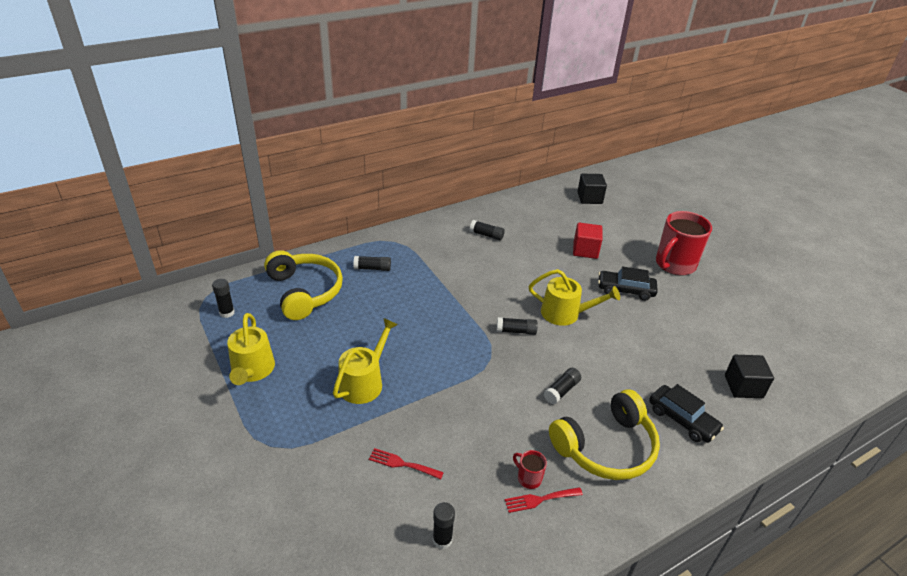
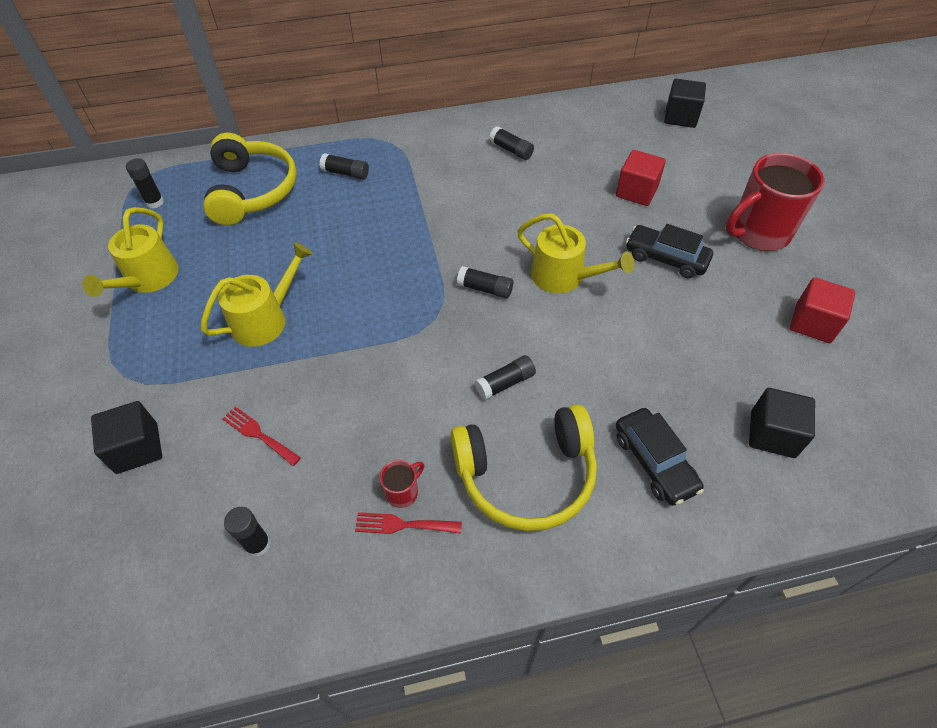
camera: 20 degrees right, 15 degrees up
(310, 496) = (137, 448): none -> black cube
(528, 478) = (403, 492): red mug -> red mug turned 75 degrees clockwise
(733, 314) = (813, 323): none -> red cube

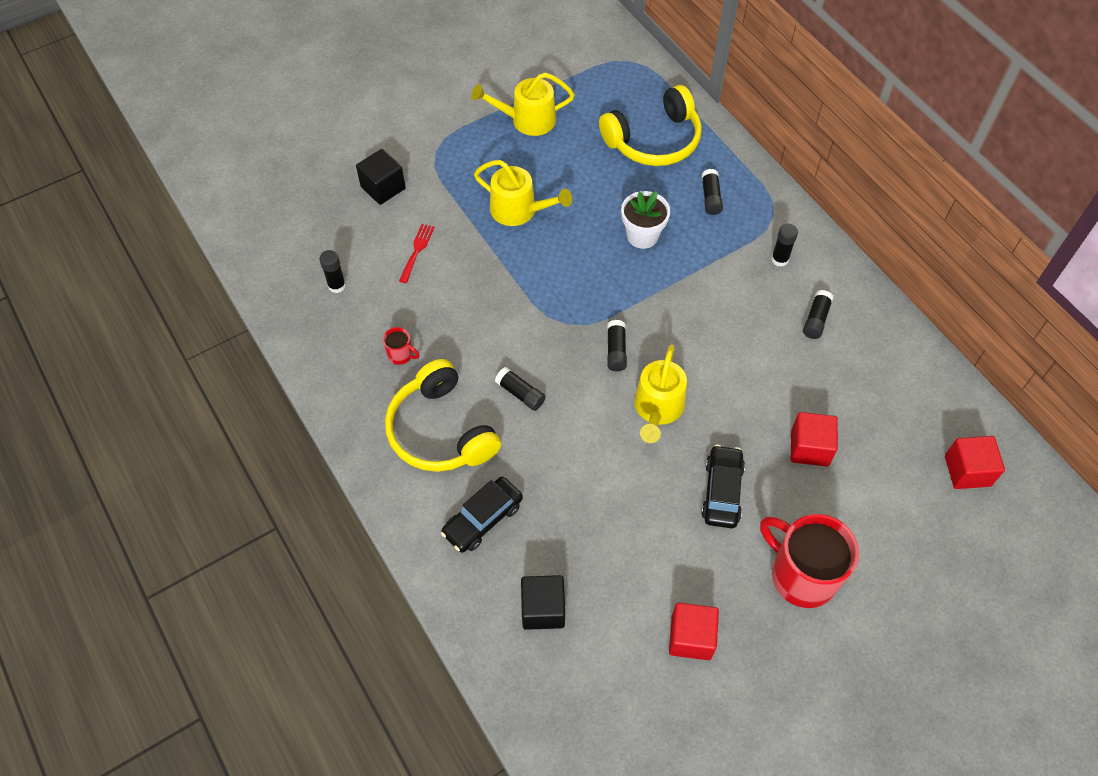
camera: 70 degrees right, 5 degrees up
(155, 202) = (608, 83): black glue stick -> black glue stick (779, 259)
(360, 231) = (642, 236): none -> white flower pot
(402, 525) = (376, 363): red fork -> none
(680, 117) = (967, 471): black cube -> red cube

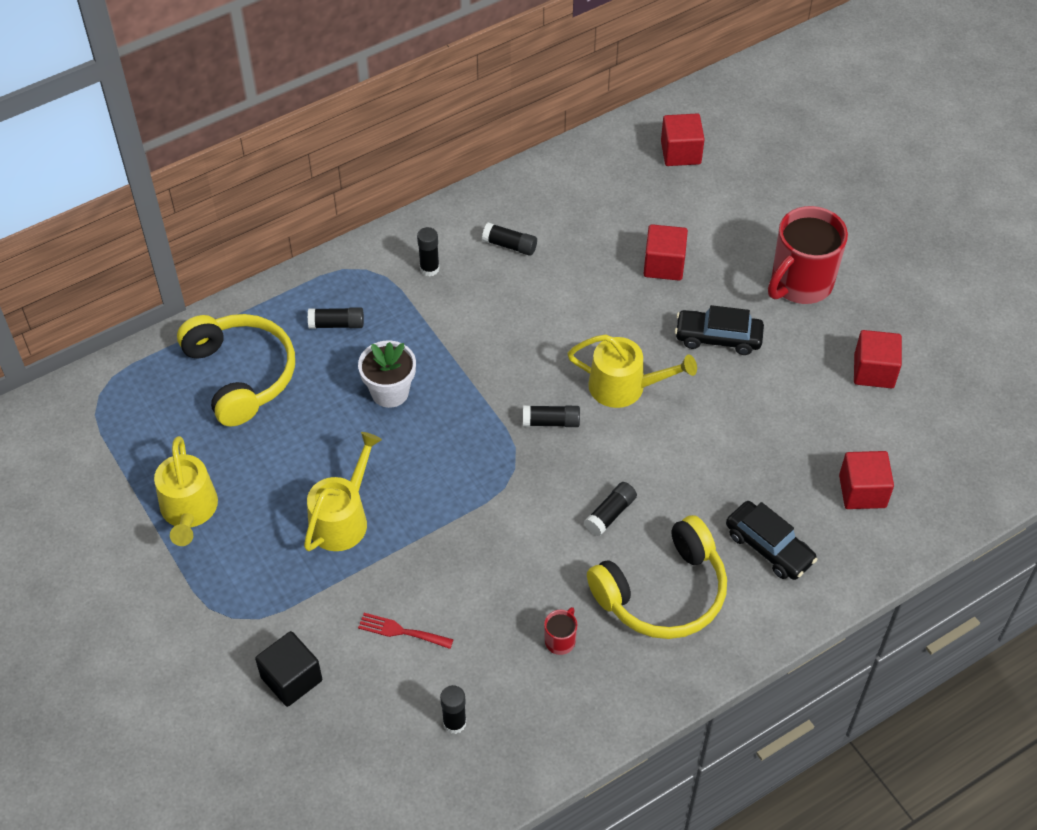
camera: 90 degrees left, 5 degrees down
(543, 609) = (862, 491): black cube -> red cube

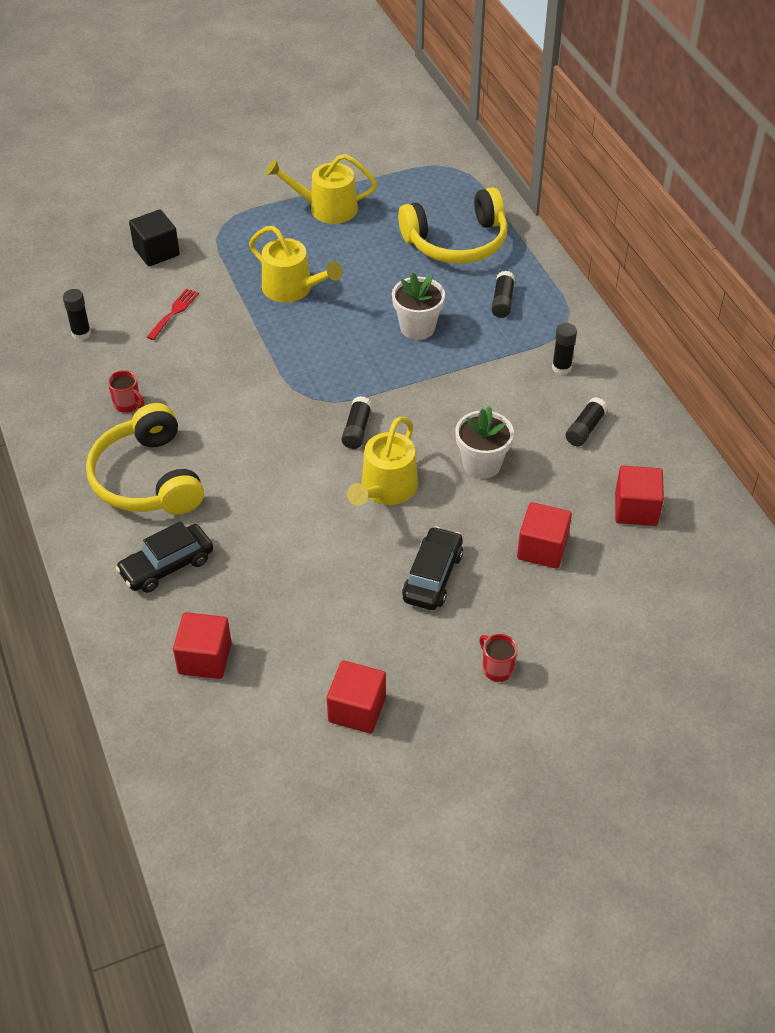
camera: 100 degrees right, 5 degrees down
(574, 317) = (482, 464): none -> white flower pot
(610, 514) = (242, 456): black glue stick -> none
(680, 152) = (714, 595): red cube -> red cube (636, 509)
(800, 283) = (497, 668): red mug -> red mug, size x0.43

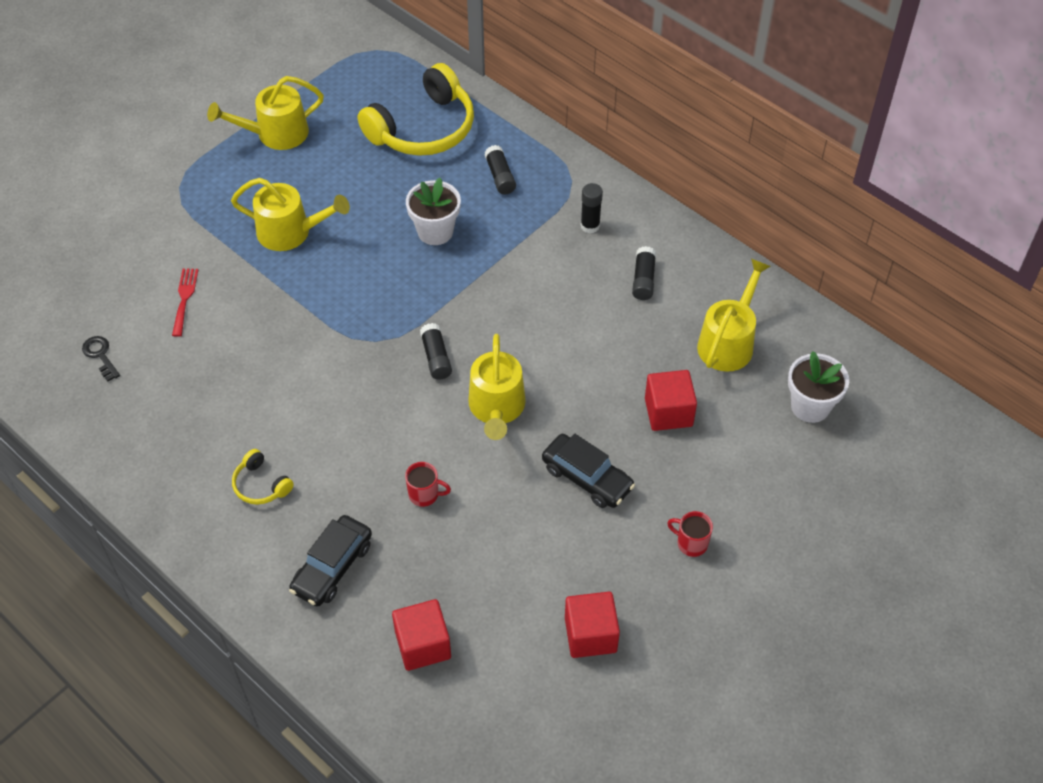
camera: 25 degrees left, 5 degrees up
(81, 333) = (100, 355): black glue stick -> black key
(128, 404) = (194, 414): red mug -> red mug (424, 494)
(147, 478) = (261, 485): yellow headphones -> yellow headphones, size x0.45
(156, 252) = (127, 238): black cube -> none
(432, 576) = (587, 478): black car -> black car turned 135 degrees clockwise
(482, 464) = (570, 349): white flower pot -> white flower pot (810, 406)
(636, 509) = (728, 342): red cube -> yellow watering can

